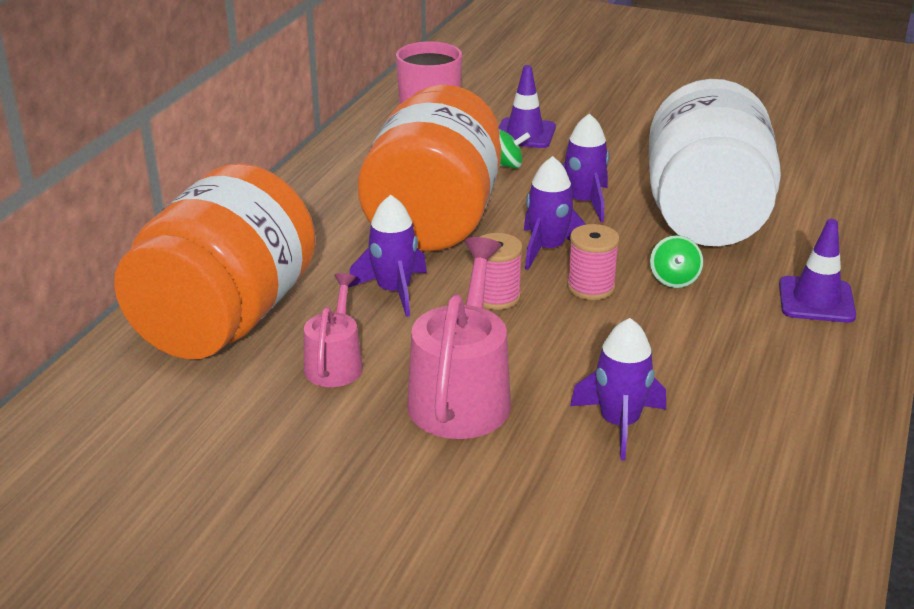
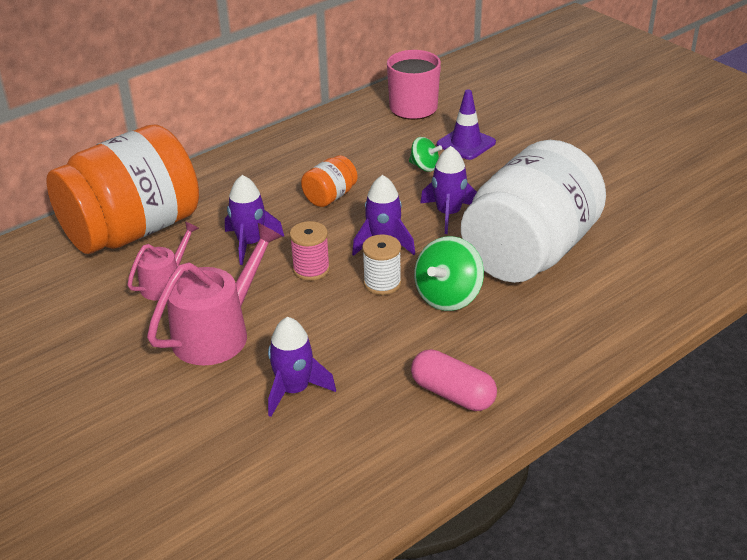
camera: 30 degrees right, 5 degrees up
(434, 219) = (330, 197): orange jar -> orange jar, size x0.41
(591, 287) = (382, 283): pink spool -> white spool
(674, 280) = (448, 297): green spinning top -> green spinning top, size x1.72
(786, 369) = (452, 394): none -> pink capsule
(816, 300) = (538, 349): purple traffic cone -> none

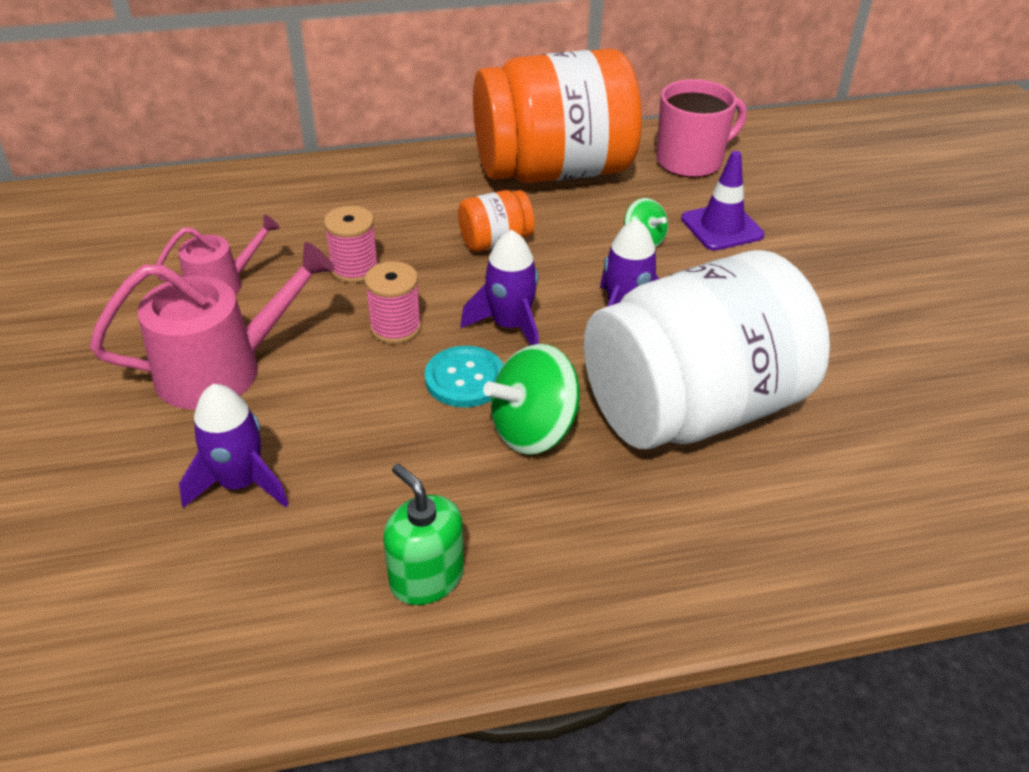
camera: 25 degrees right, 5 degrees up
(133, 230) = (245, 209): orange jar -> orange jar (553, 171)
(250, 243) = (354, 269): purple rocket -> pink spool
(382, 283) = (465, 379): white spool -> turquoise button
(452, 394) = (426, 577): pink capsule -> green soap dispenser

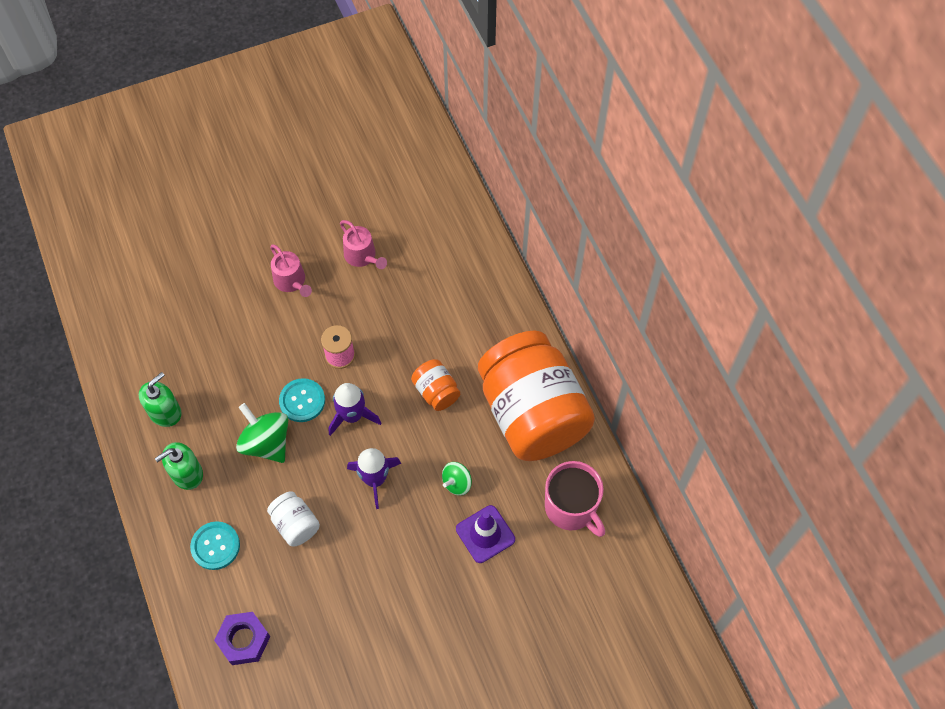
camera: 80 degrees right, 20 degrees up
(222, 369) = (291, 281): pink watering can -> pink watering can, size x0.59
(240, 483) = (213, 317): purple rocket -> none
(354, 269) = (391, 319): pink spool -> none
(573, 550) = (187, 474): none -> green soap dispenser
(693, 408) = (295, 524): white jar -> white jar, size x0.41
(727, 518) = (215, 546): none -> turquoise button
(904, 493) = (244, 640): none -> purple nut

